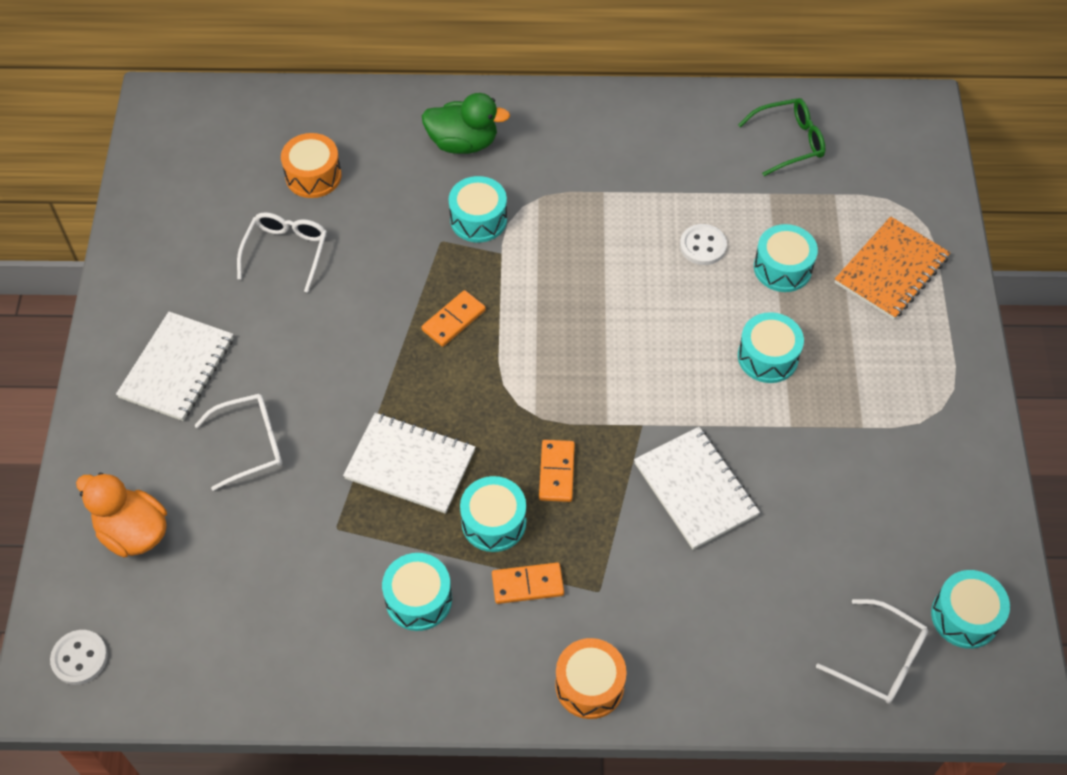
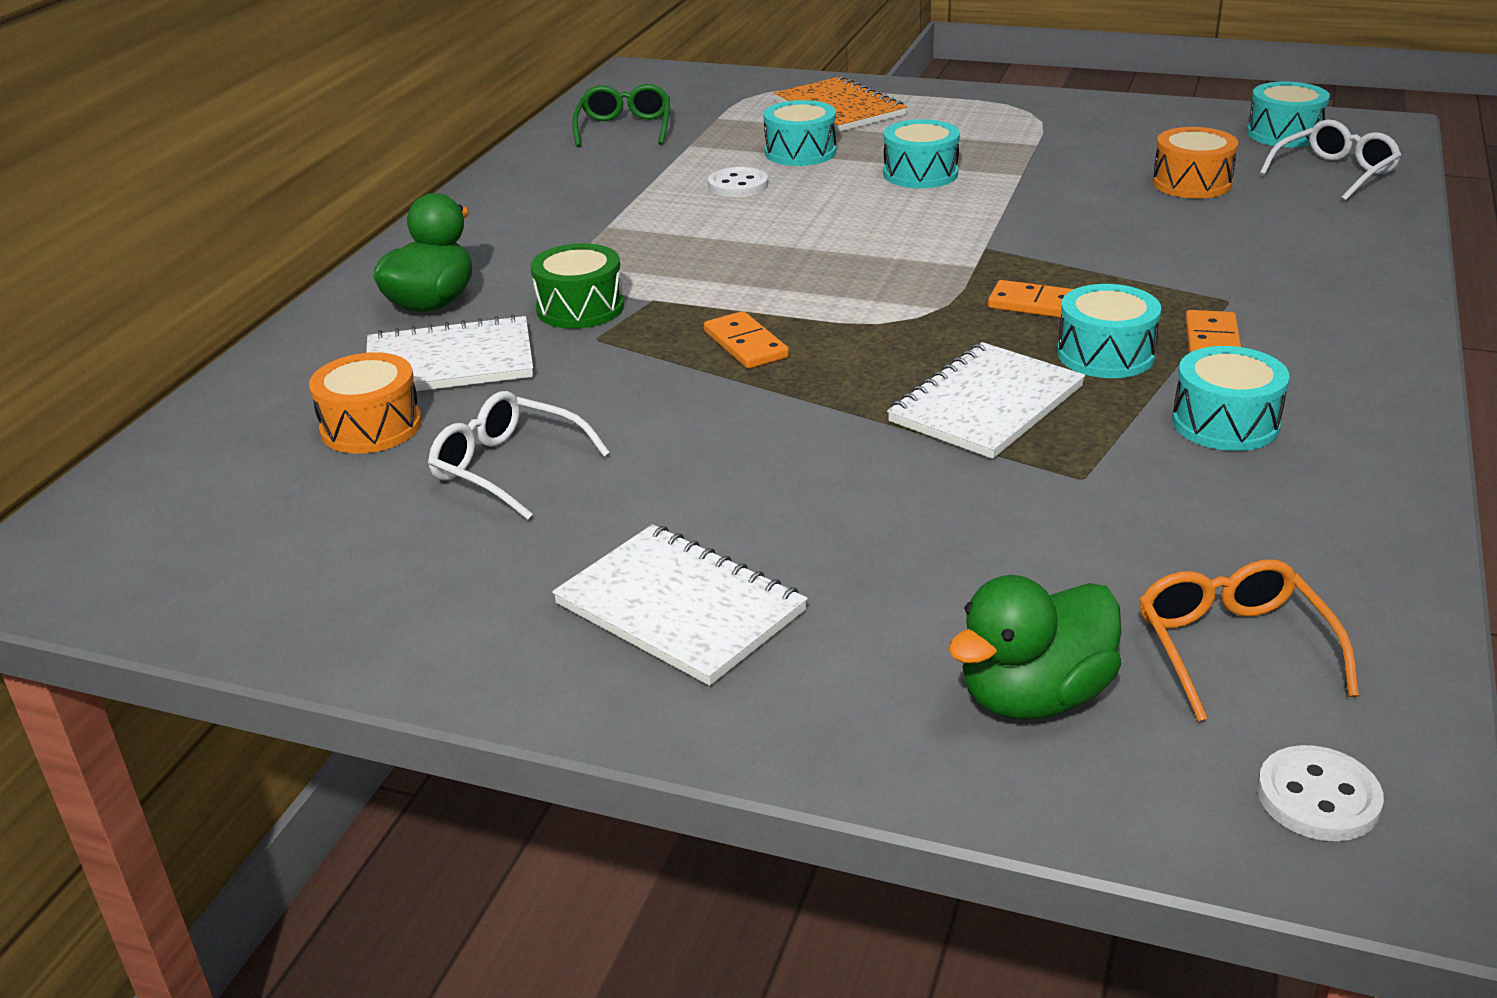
camera: 70 degrees left, 25 degrees down
(133, 532) = (1034, 697): orange duck -> green duck
(186, 616) = (1233, 648): none -> orange glasses
(251, 444) = (888, 542): white glasses -> none
(478, 219) = (580, 308): turquoise drum -> green drum
(589, 685) = (1370, 322): orange drum -> orange drum (1191, 183)
(695, 489) = (1091, 230): white notebook -> white notebook (450, 362)

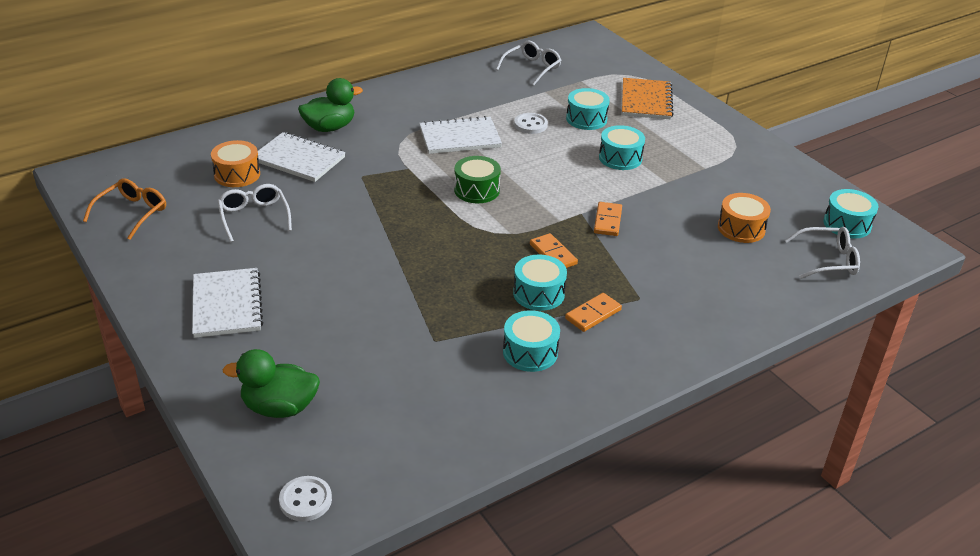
camera: 35 degrees right, 5 degrees up
(580, 308) = (376, 158): green drum -> green drum (476, 190)
(624, 128) = (532, 68): green glasses -> white glasses
(745, 345) = (409, 209): orange domino -> orange domino (607, 221)
(986, 404) = (453, 288): white notebook -> white notebook (460, 138)
(1233, 648) = (370, 436): orange glasses -> orange glasses (132, 213)

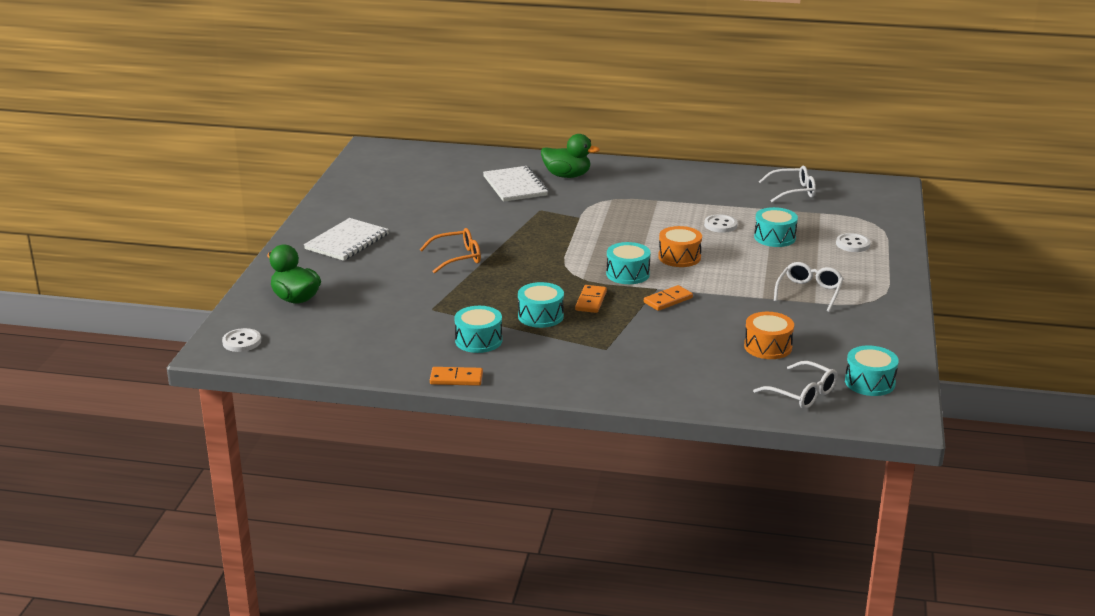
camera: 45 degrees right, 10 degrees down
(132, 213) = (370, 177): orange glasses -> orange glasses (457, 257)
(237, 174) = (462, 180): orange drum -> orange drum (679, 257)
(254, 217) = (434, 206): white glasses -> white glasses (809, 292)
(460, 138) = (650, 213): white notebook -> none
(476, 190) = (605, 247): green drum -> none
(593, 314) = (556, 342): orange domino -> orange domino (456, 378)
(620, 158) = (754, 270): turquoise drum -> turquoise drum (627, 274)
(646, 101) = (852, 244): orange notebook -> white button

